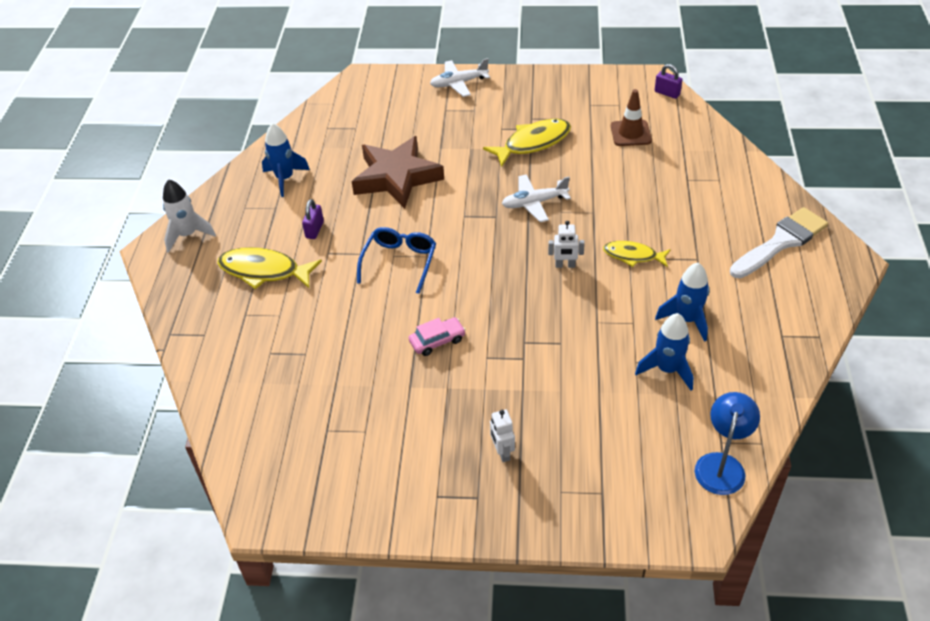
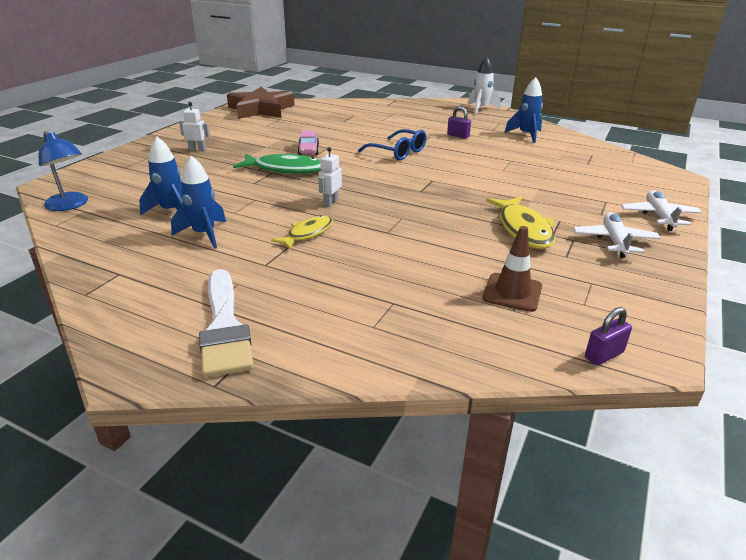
camera: 110 degrees right, 15 degrees down
(264, 271) = (427, 120): yellow fish -> none
(396, 177) = (504, 166): brown star -> brown star (261, 109)
(509, 334) = (285, 169): none -> green fish
(534, 203) = (425, 209): white plane -> white plane (614, 241)

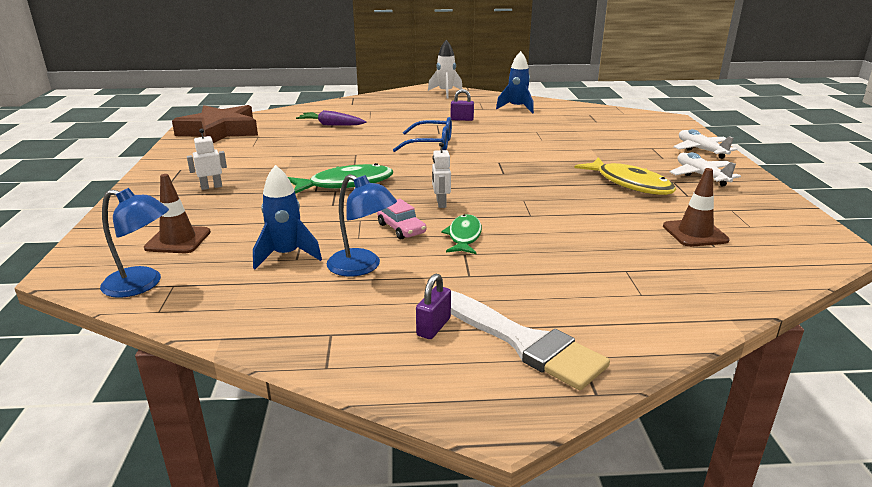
camera: 30 degrees left, 5 degrees down
(127, 182) = (178, 240): none -> brown traffic cone
(204, 234) = (362, 267): blue rocket -> blue lamp
(307, 234) = (464, 236): yellow fish -> green fish
(308, 150) = (340, 160): pink car -> pink car (401, 229)
(344, 120) = (331, 125): none -> purple carrot
(604, 355) = (813, 257): purple padlock -> purple padlock (433, 327)

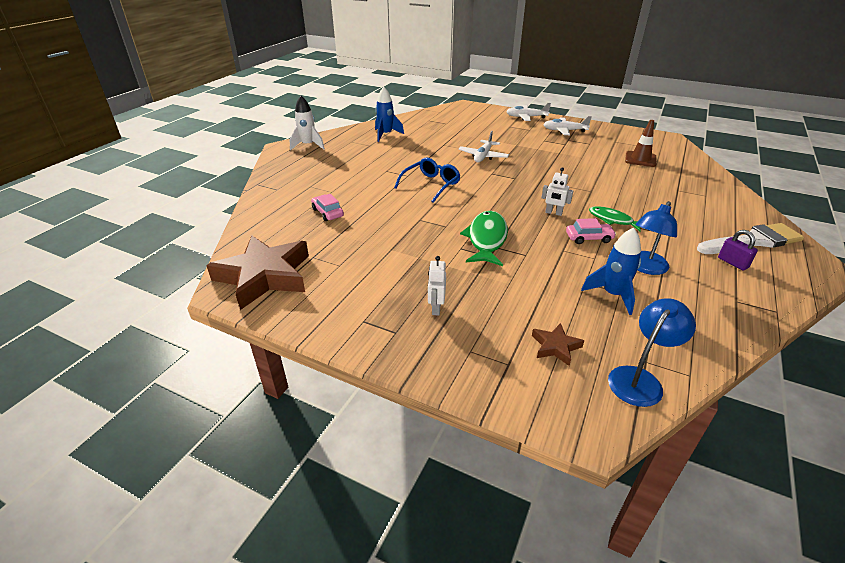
camera: 60 degrees left, 10 degrees up
(178, 240) = (555, 347): brown traffic cone -> brown star
(331, 125) = (327, 212): purple carrot -> pink car
(362, 267) = (645, 267): blue lamp -> blue lamp turned 150 degrees clockwise
(462, 119) = (386, 159): purple padlock -> none
(536, 151) = (483, 156): none -> white plane
(630, 184) = (562, 150): yellow fish -> none

